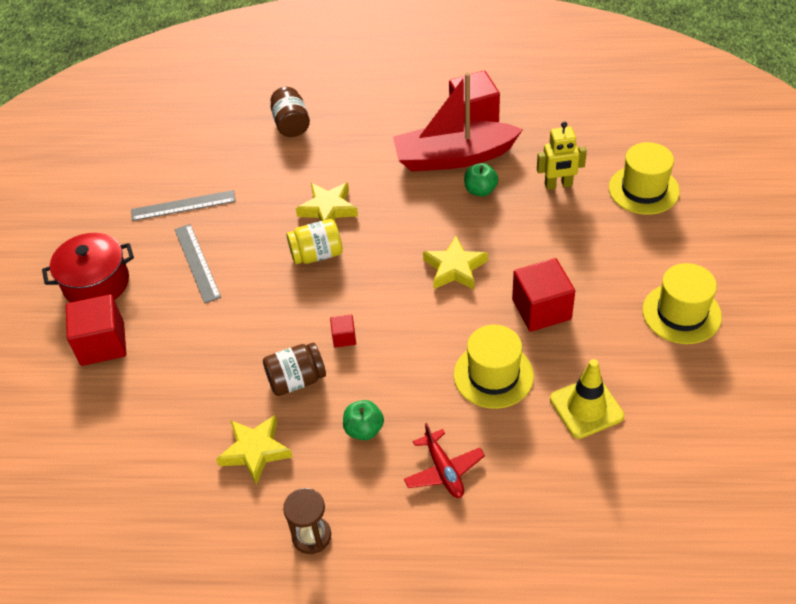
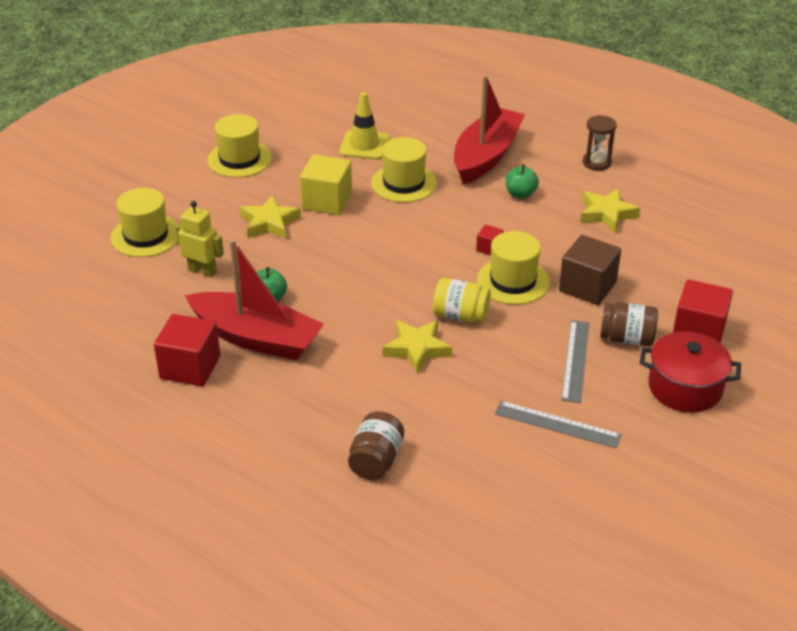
camera: 150 degrees left, 10 degrees down
(225, 342) = (587, 287): none -> brown cube
(296, 380) = (547, 239): brown jar -> brown jar (627, 338)
(297, 312) = (513, 281): none -> yellow hat
(443, 470) = (486, 156): red plane -> red boat
(455, 268) = (358, 253): yellow star -> yellow star (269, 223)
(541, 309) = (327, 201): red cube -> yellow cube

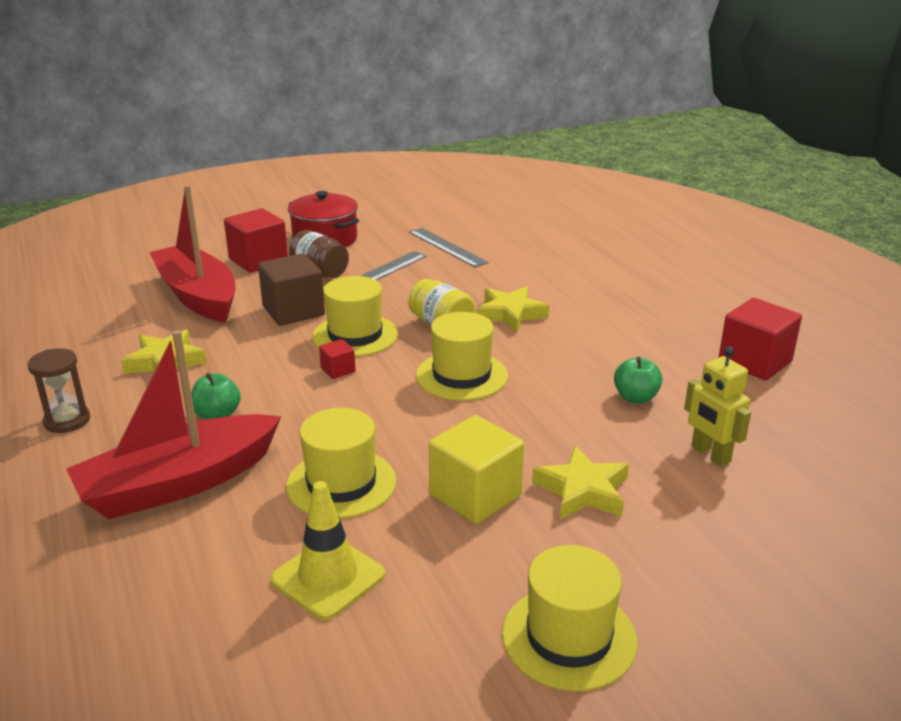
camera: 150 degrees left, 10 degrees down
(146, 236) = (788, 535): yellow hat -> yellow hat (461, 376)
(256, 338) = (670, 366): red boat -> red boat (198, 296)
(376, 460) = (608, 264): brown jar -> none

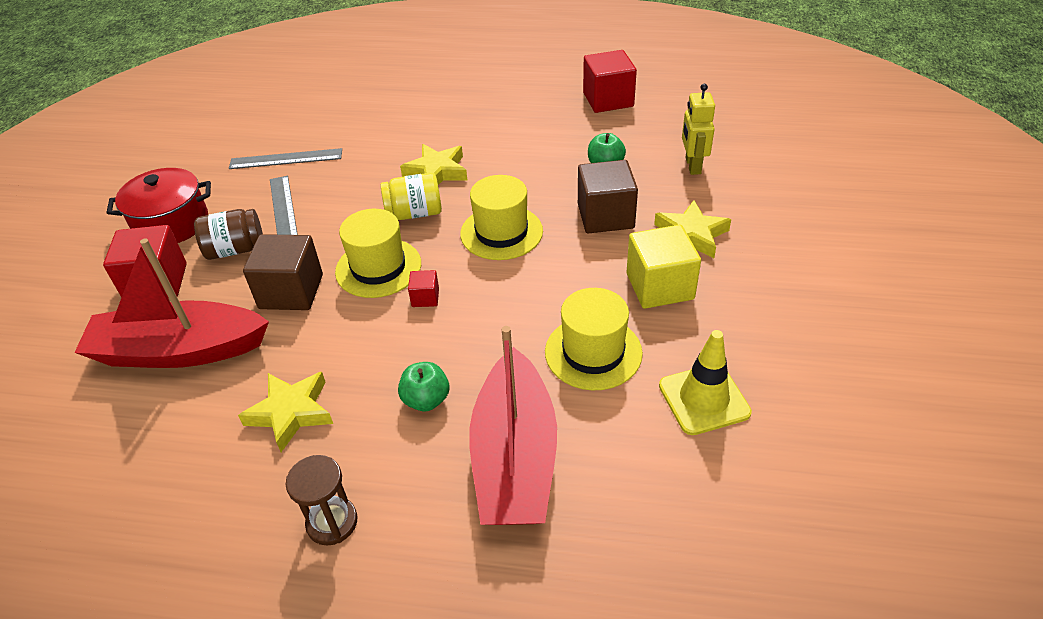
camera: 55 degrees left, 15 degrees up
(551, 425) = (605, 216): none -> brown cube
(569, 637) = (829, 303): yellow hat -> none
(710, 454) = (692, 166): yellow robot -> yellow robot turned 90 degrees clockwise

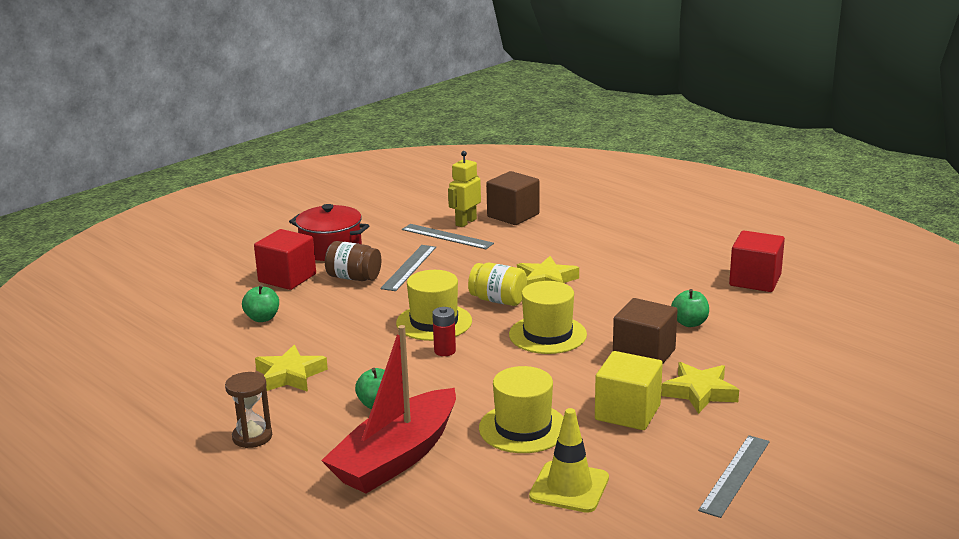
camera: 35 degrees right, 20 degrees down
(180, 350) = (262, 318): red boat -> green apple
(291, 291) = (362, 314): brown cube -> brown cube (513, 215)
(425, 298) = (445, 351): red cube -> red battery
(692, 166) = (768, 350): yellow robot -> yellow robot (465, 222)
(809, 308) = (735, 475): none -> grey ruler

